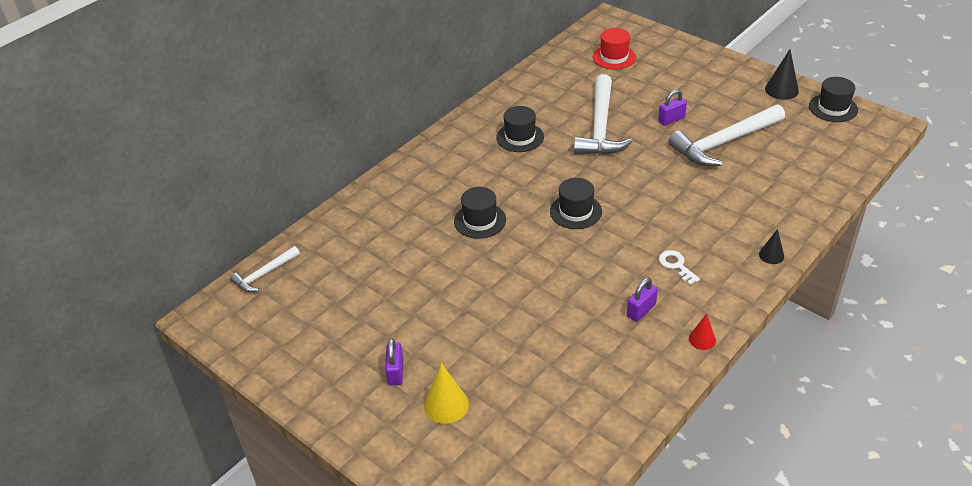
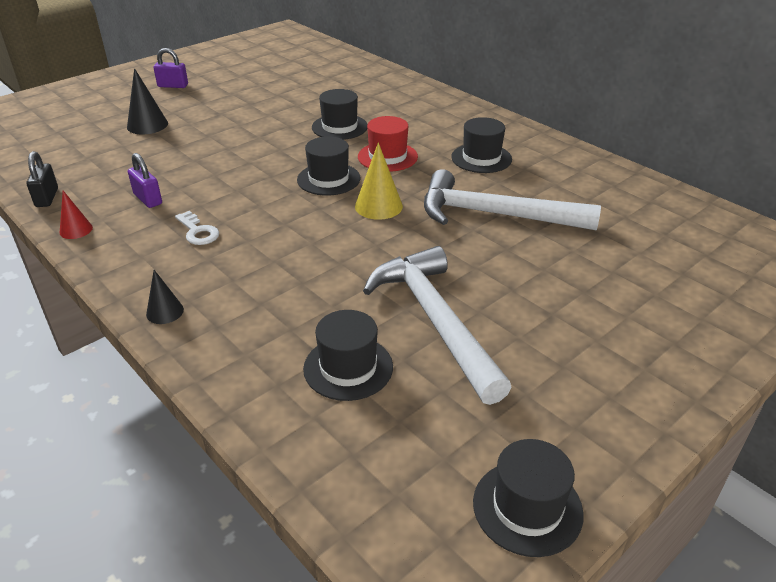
camera: 95 degrees right, 5 degrees down
(264, 274) = (317, 45): white hammer -> none
(446, 405) = (122, 102): yellow cone -> yellow cone (378, 206)
(614, 57) = (687, 249): red hat -> red hat (387, 157)
(662, 381) = (47, 198): none -> black padlock
(671, 119) = (507, 278): purple padlock -> none
(676, 265) = (198, 232): white key -> white key turned 75 degrees clockwise
(779, 169) = (348, 367): none -> black hat
(781, 90) = (598, 437): black cone -> black cone (147, 125)

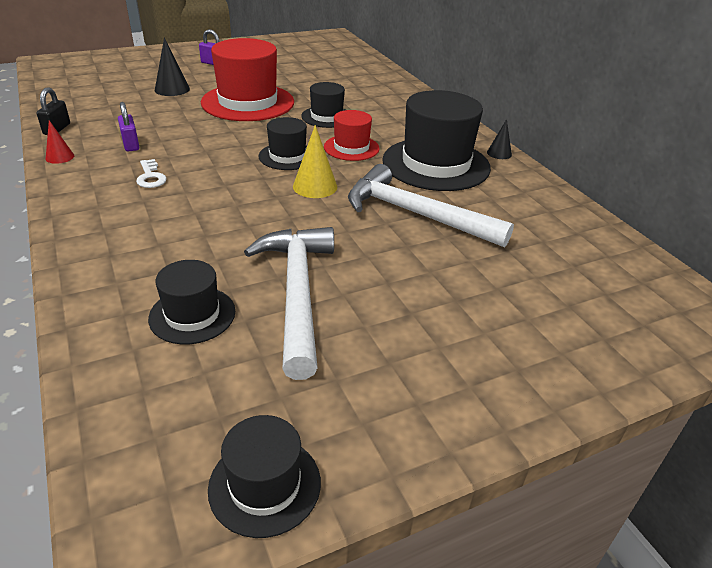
camera: 15 degrees right, 0 degrees up
(165, 312) = (78, 234): black cone -> black cone (499, 153)
(244, 125) = (248, 102): none -> red hat
(481, 158) = (436, 164): black hat -> black hat, size x1.87

